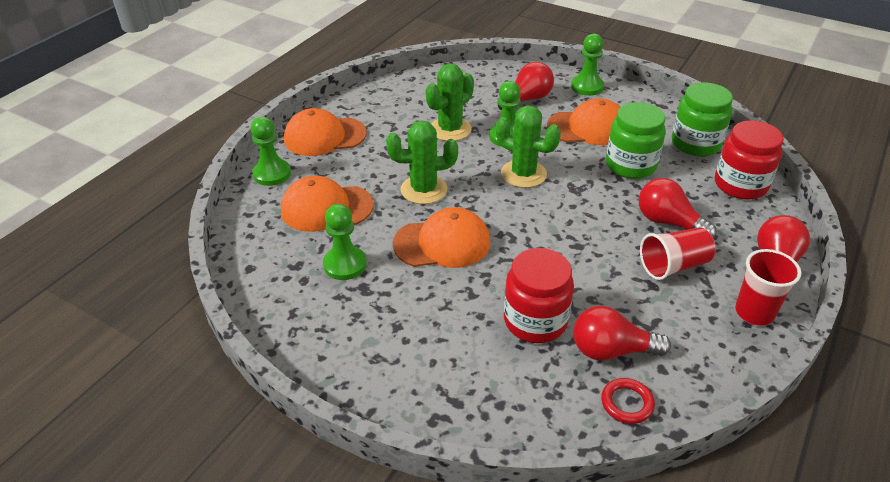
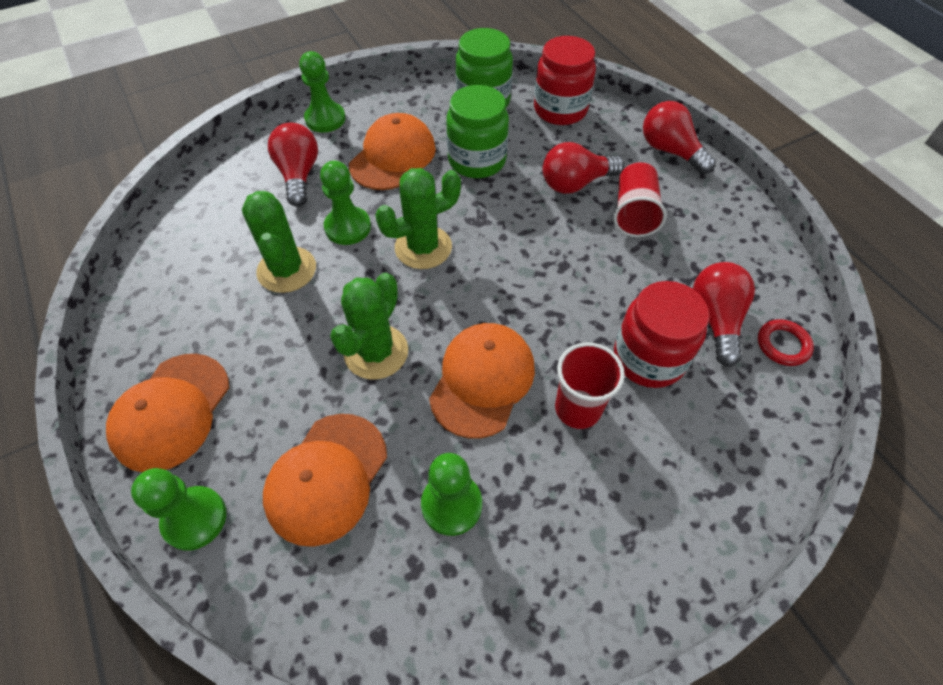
camera: 60 degrees left, 15 degrees up
(611, 350) = (716, 319): red light bulb -> red light bulb turned 150 degrees clockwise
(754, 312) = (718, 198): red cup -> red cup (577, 409)

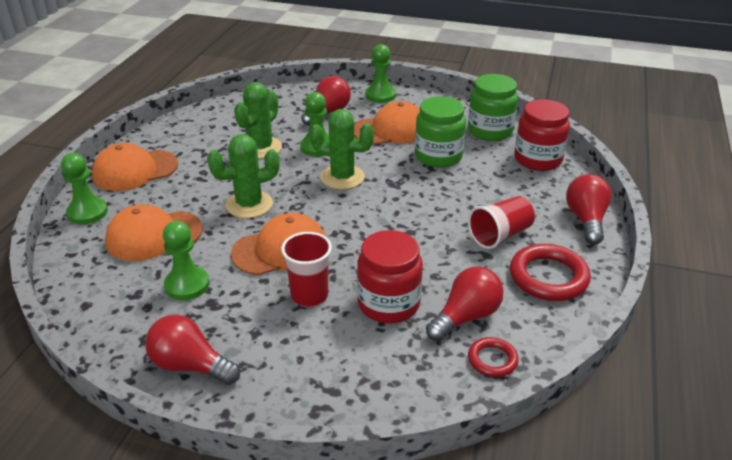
camera: 45 degrees right, 20 degrees down
(575, 183) = (485, 199): red light bulb -> red light bulb (190, 365)
(716, 230) = (548, 277): none -> red ring

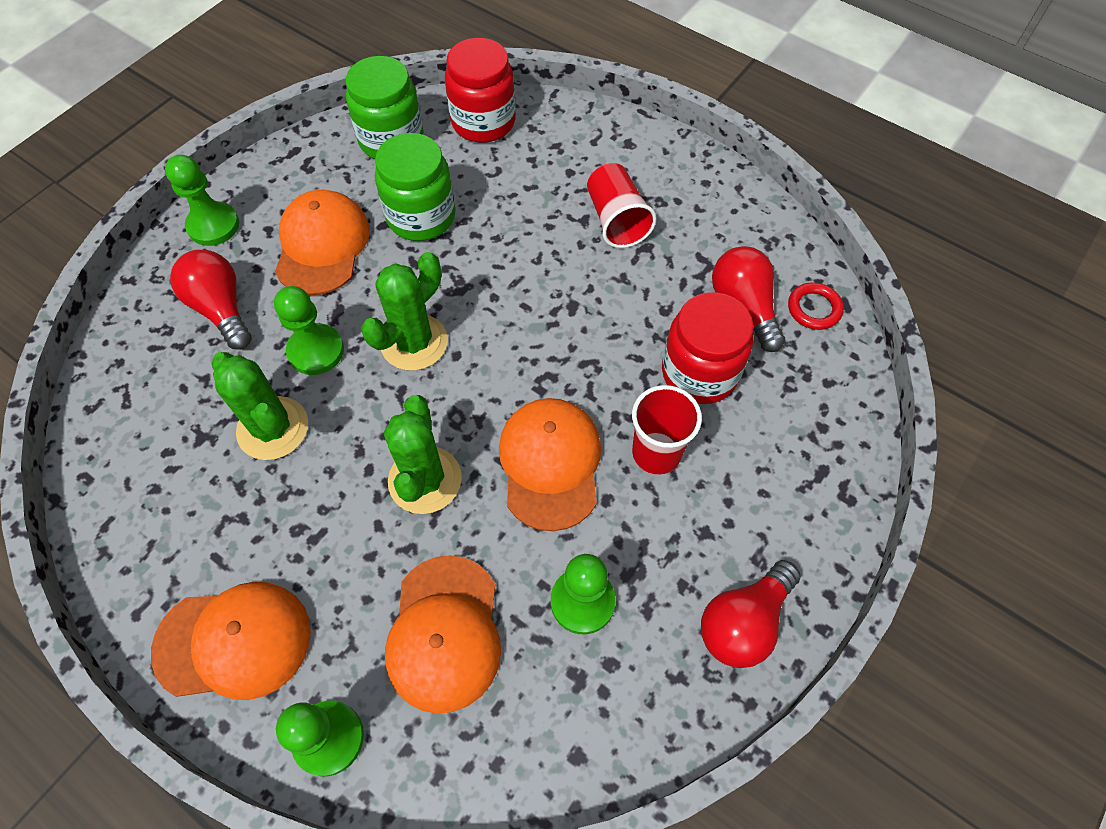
camera: 70 degrees left, 25 degrees up
(135, 170) = (233, 641): orange cap -> orange cap turned 90 degrees counterclockwise
(548, 277) = (705, 209): red ring -> none
(586, 220) = (621, 133): red light bulb -> none

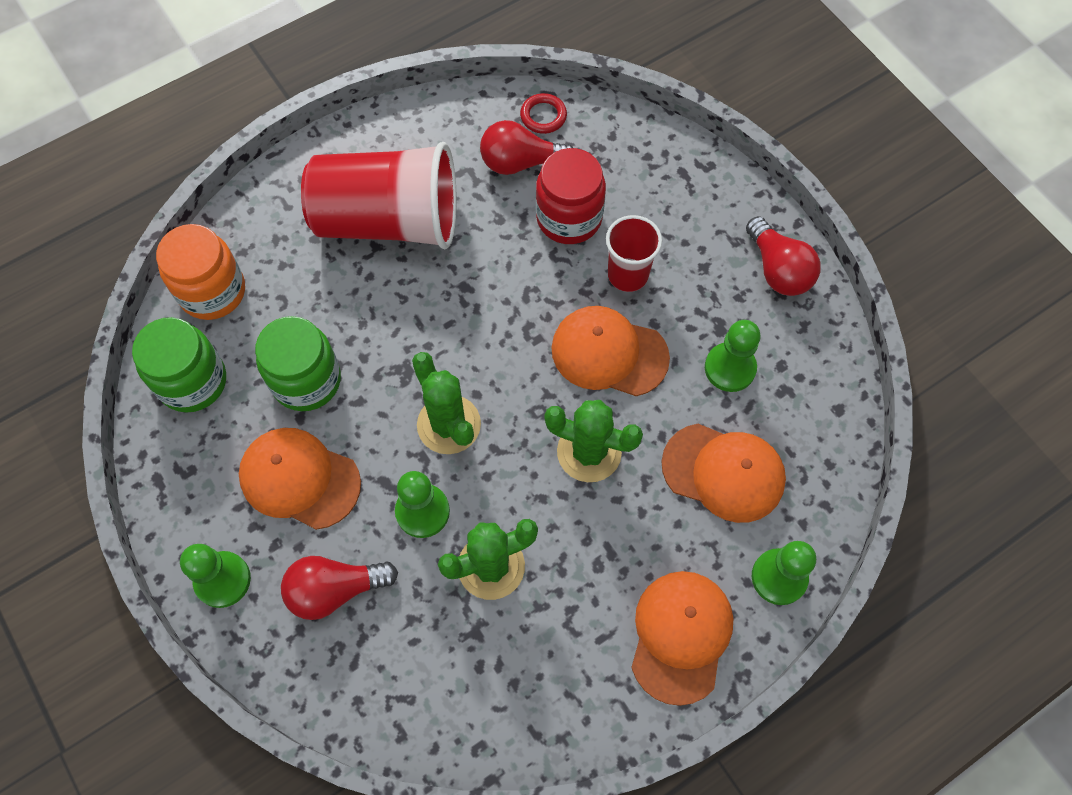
camera: 70 degrees left, 5 degrees up
(483, 122) = (212, 291): red jar -> orange jar
(616, 220) = (389, 221): red cup -> red cup, size x1.95

